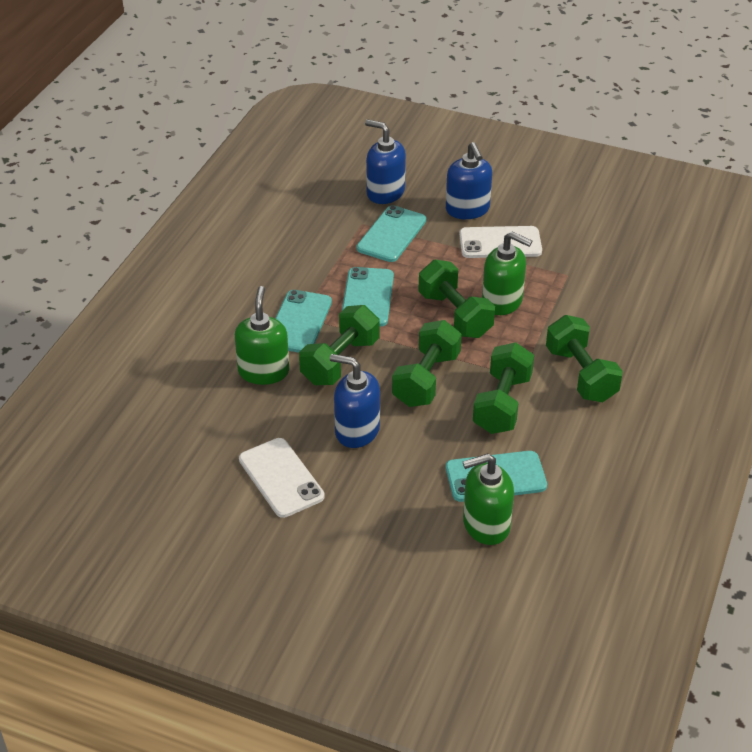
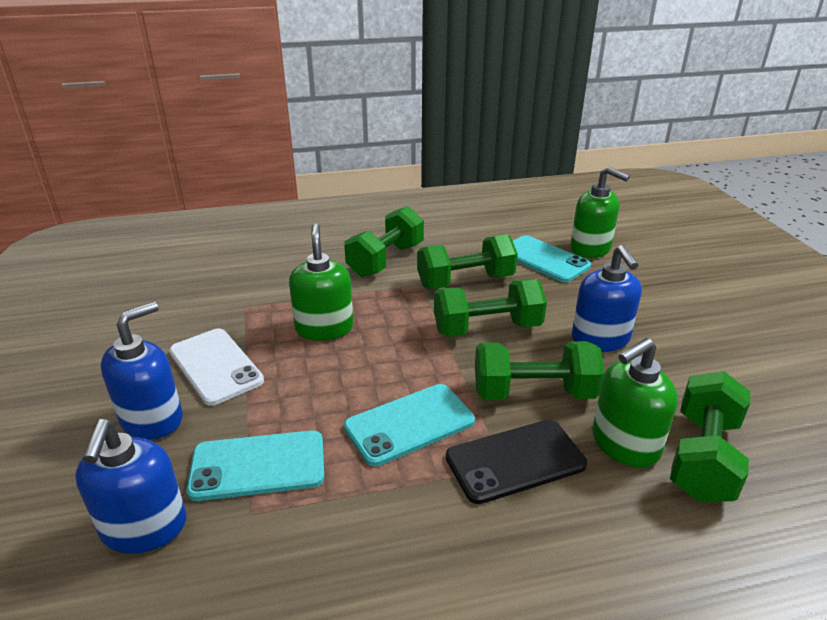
camera: 125 degrees left, 10 degrees down
(281, 478) = (714, 355): white phone -> none
(299, 322) = (515, 461): turquoise phone -> black phone
(455, 315) = (375, 348): green dumbbell -> green dumbbell (702, 457)

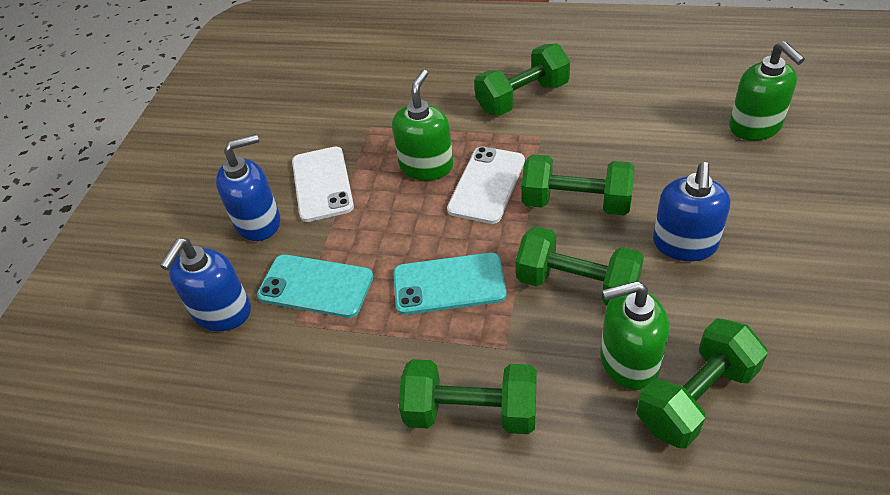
camera: 30 degrees right, 15 degrees up
(395, 331) = (487, 185): none -> white phone
(465, 281) = (587, 141): green dumbbell -> green dumbbell (471, 412)
(515, 461) = (518, 345): black phone -> none
(543, 259) = (690, 130): turquoise phone -> none

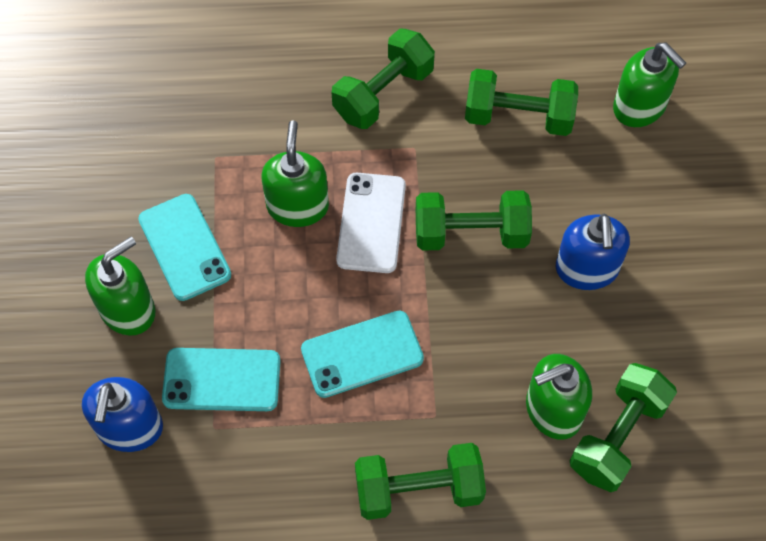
camera: 20 degrees left, 15 degrees up
(258, 222) = (128, 309): blue soap dispenser -> green soap dispenser
(322, 184) = (184, 247): white phone -> turquoise phone
(577, 285) = (490, 334): green dumbbell -> green dumbbell (518, 117)

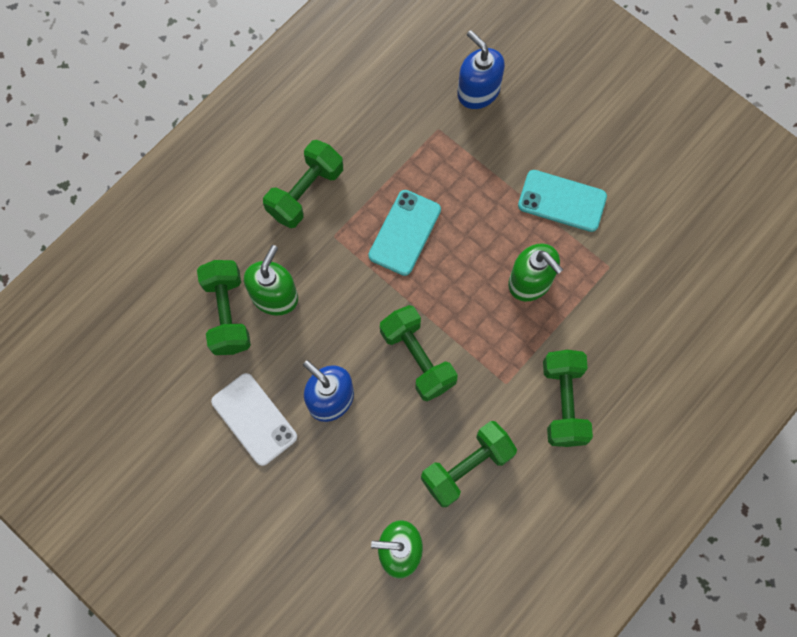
camera: 135 degrees right, 10 degrees up
(128, 309) = (549, 143): green soap dispenser -> none
(222, 380) = (461, 154): turquoise phone -> none
(371, 223) = (479, 311): white phone -> white phone (254, 419)
(471, 233) = (417, 358): green dumbbell -> green dumbbell turned 75 degrees counterclockwise

